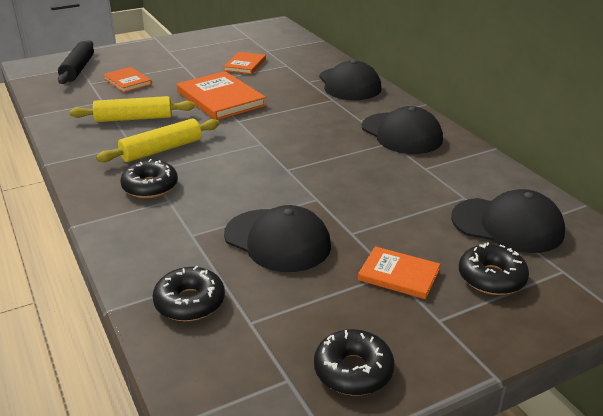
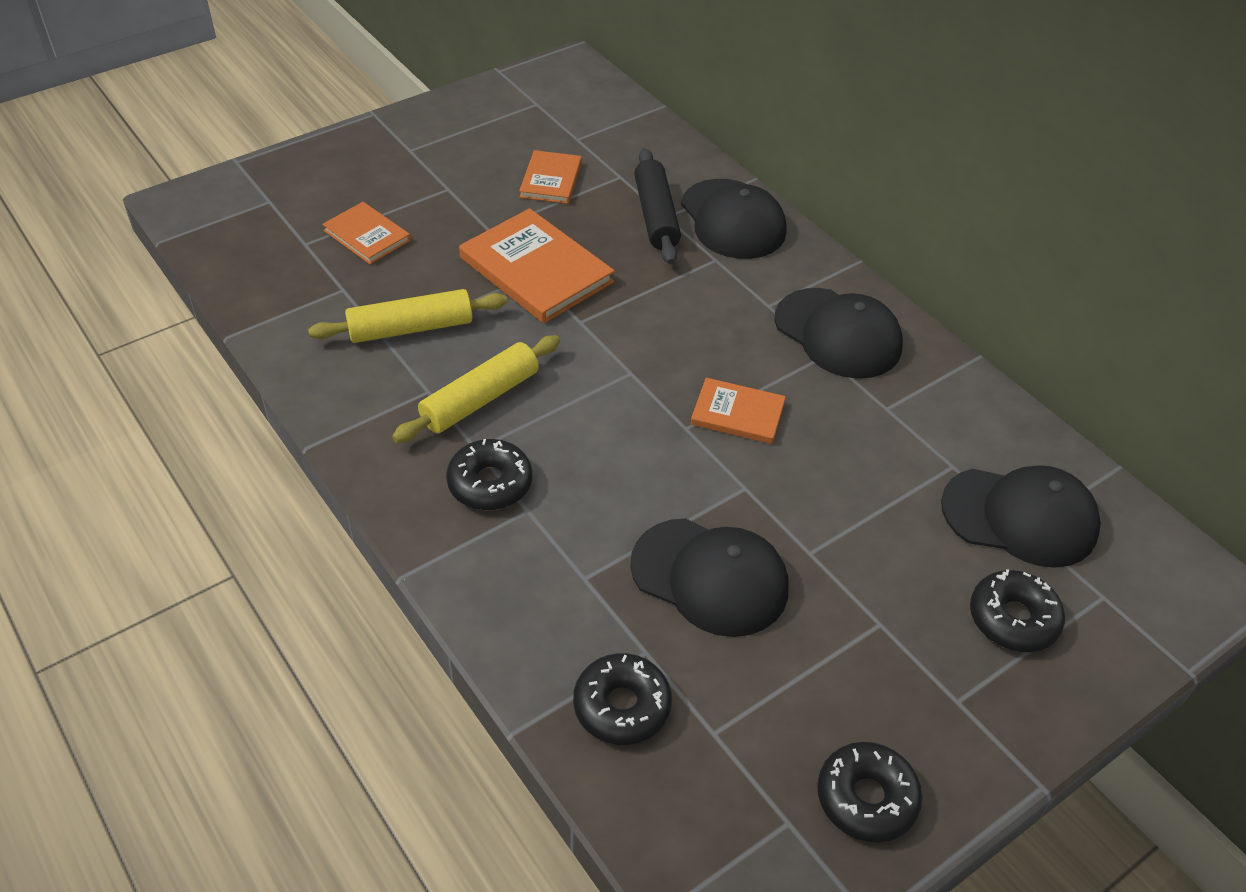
camera: 10 degrees left, 15 degrees up
(78, 69) = (269, 208): black rolling pin -> black rolling pin (656, 216)
(398, 275) = (890, 626): orange book -> orange book (737, 414)

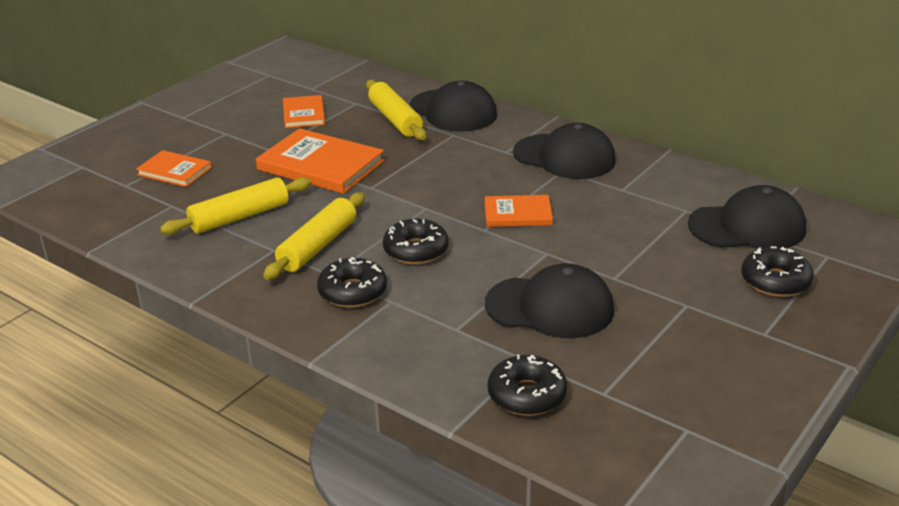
camera: 15 degrees left, 15 degrees down
(656, 216) = (395, 119): black rolling pin -> yellow rolling pin
(866, 798) = (734, 402): black donut -> black donut (416, 250)

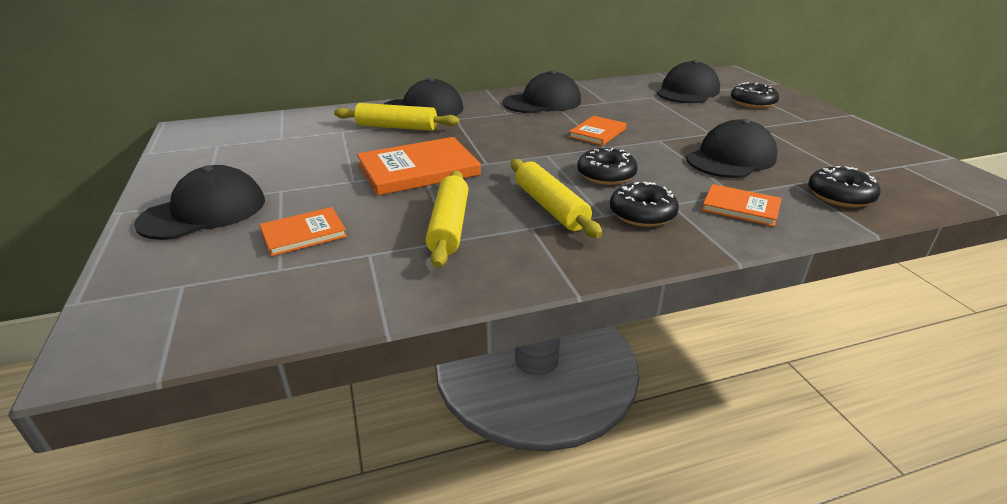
camera: 55 degrees left, 0 degrees up
(169, 125) = (204, 211): none -> black cap
(304, 114) = (319, 152): orange book -> orange book (740, 207)

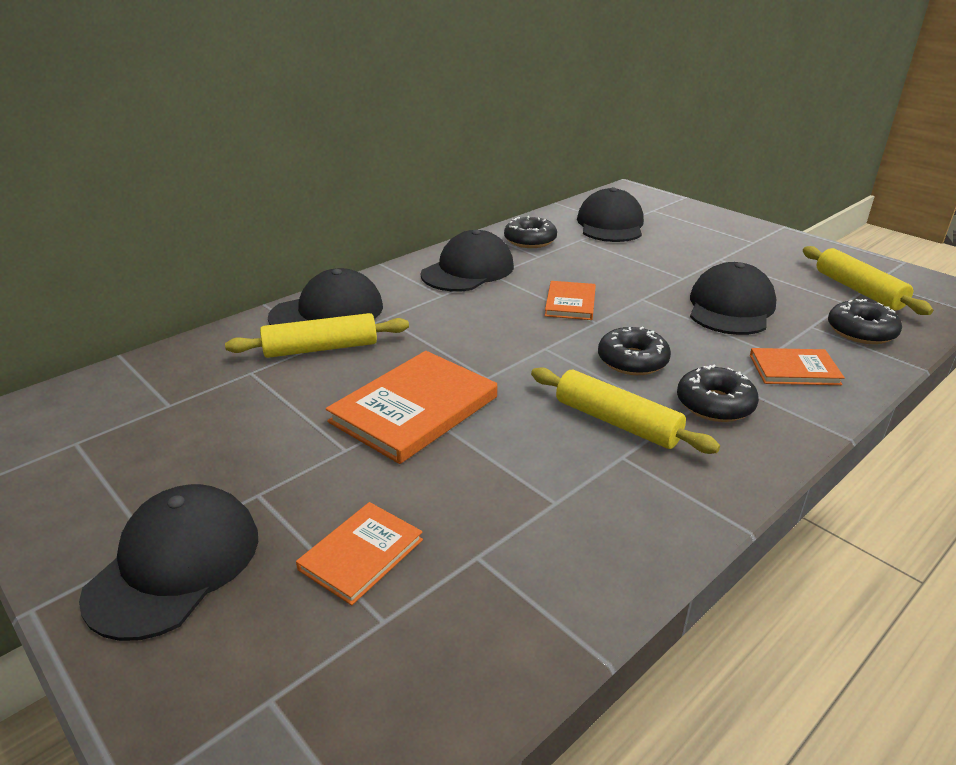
camera: 25 degrees left, 0 degrees up
(449, 226) = (532, 484): yellow rolling pin -> yellow rolling pin (858, 290)
(752, 103) = (686, 228): black donut -> black donut (530, 240)

